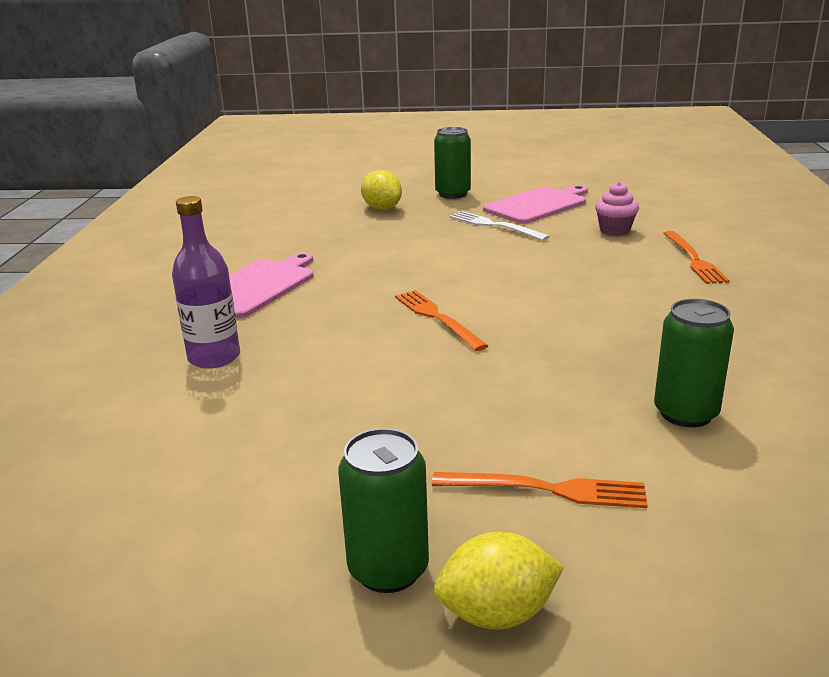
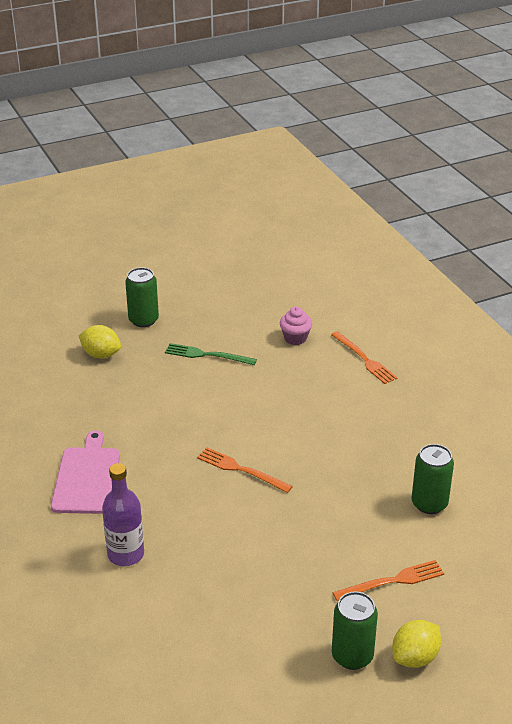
camera: 30 degrees left, 10 degrees up
(495, 226) = (207, 355): white fork -> green fork
(537, 205) = (220, 319): pink cutting board -> none

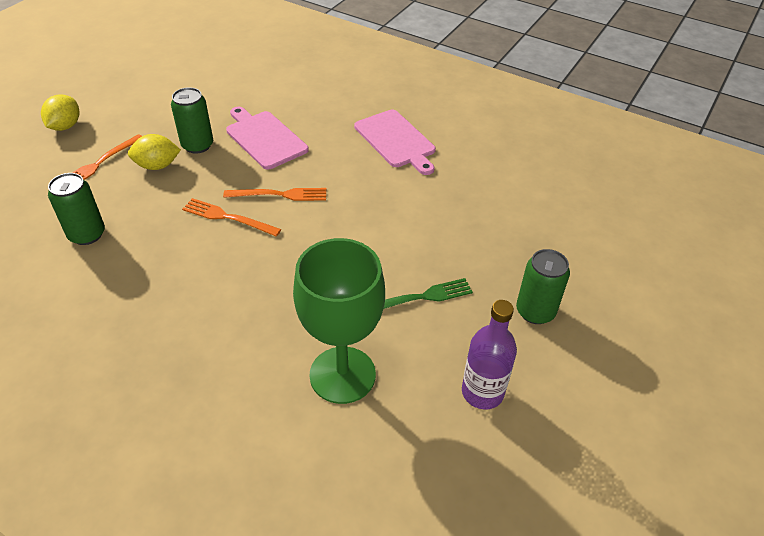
camera: 145 degrees right, 10 degrees up
(101, 354) = (521, 247): yellow lemon -> yellow lemon (157, 166)
(126, 554) = (313, 108): purple bottle -> purple bottle (482, 392)
(207, 537) = (264, 138): none -> pink cutting board
(295, 338) = (342, 375): pink cupcake -> green goblet
(352, 656) = (112, 112): green can -> green can (197, 145)
(364, 359) = (235, 383): orange fork -> orange fork (228, 217)

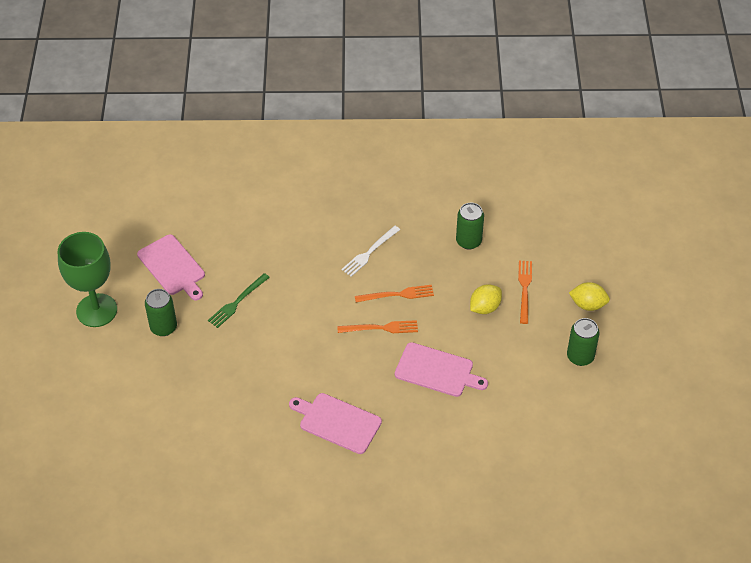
camera: 150 degrees right, 5 degrees up
(65, 126) = (588, 304): yellow lemon -> yellow lemon turned 60 degrees counterclockwise
(197, 145) = (477, 338): green can -> green can (580, 356)
(208, 278) = (369, 252): none -> white fork
(279, 195) = (380, 328): orange fork -> orange fork turned 150 degrees counterclockwise
(342, 375) = (251, 240): green goblet -> green goblet (96, 310)
(482, 392) = (173, 267): purple bottle -> pink cutting board

